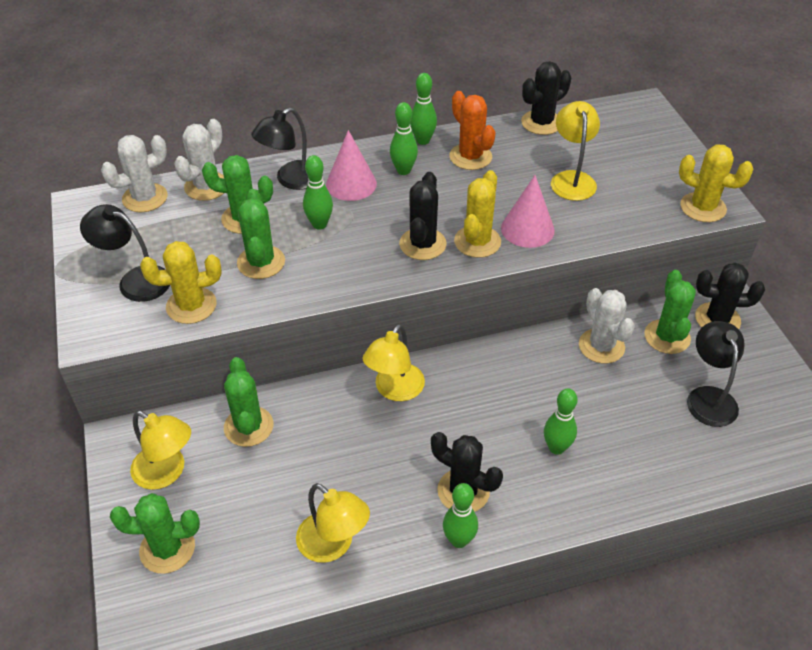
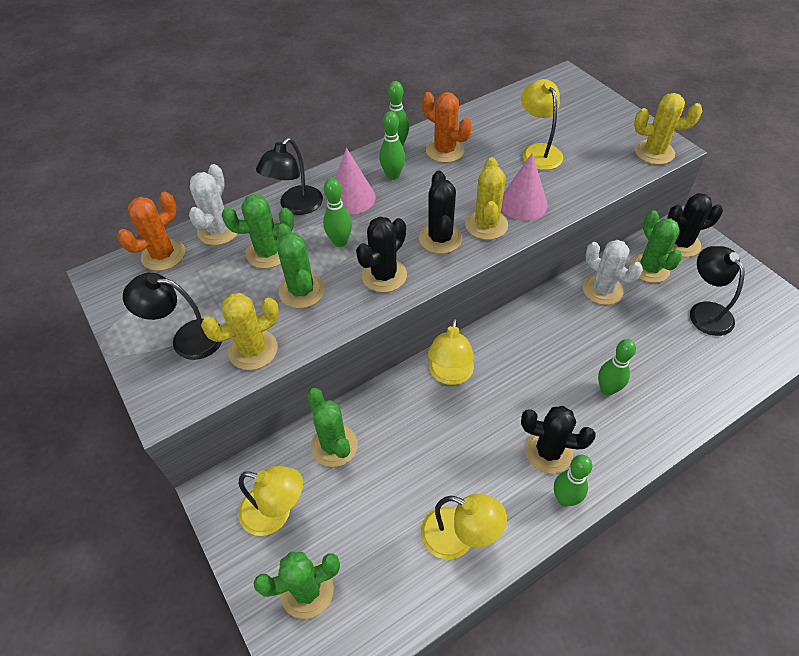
camera: 15 degrees left, 5 degrees up
(145, 198) = (163, 255): white cactus -> orange cactus
(541, 123) = (490, 108): black cactus -> black cactus (384, 275)

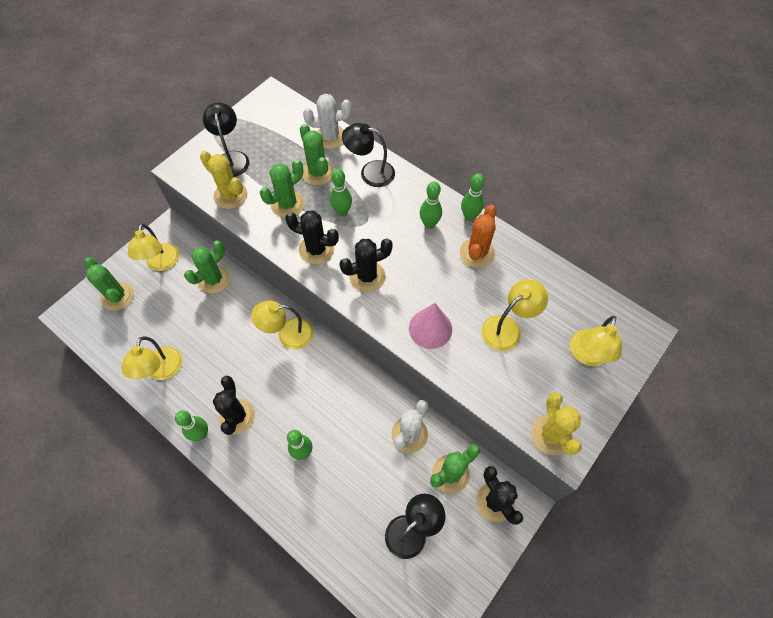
camera: 70 degrees right, 10 degrees up
(163, 255) = (298, 117): orange cactus -> none
(352, 198) = (392, 204): pink cone -> none
(486, 225) = (393, 305): yellow cactus -> none
(580, 112) = (587, 355): none -> yellow lamp

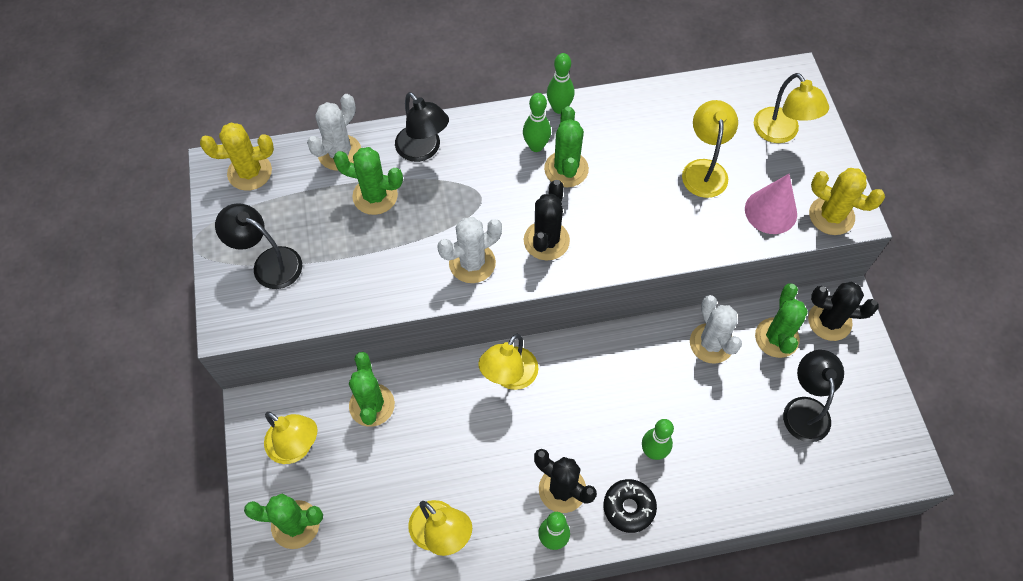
camera: 50 degrees left, 0 degrees up
(230, 195) = (320, 297): yellow cactus -> yellow cactus (249, 172)
(253, 464) = (629, 507): none -> black donut
(287, 204) = (388, 251): green cactus -> green cactus (566, 169)
(316, 249) = (472, 263): black cactus -> white cactus
(342, 212) = (447, 209): green bowling pin -> none
(370, 172) = (423, 150): black lamp -> black lamp turned 90 degrees counterclockwise
(430, 328) = (651, 229): pink cone -> pink cone (770, 211)
(477, 253) = (605, 133): orange cactus -> none

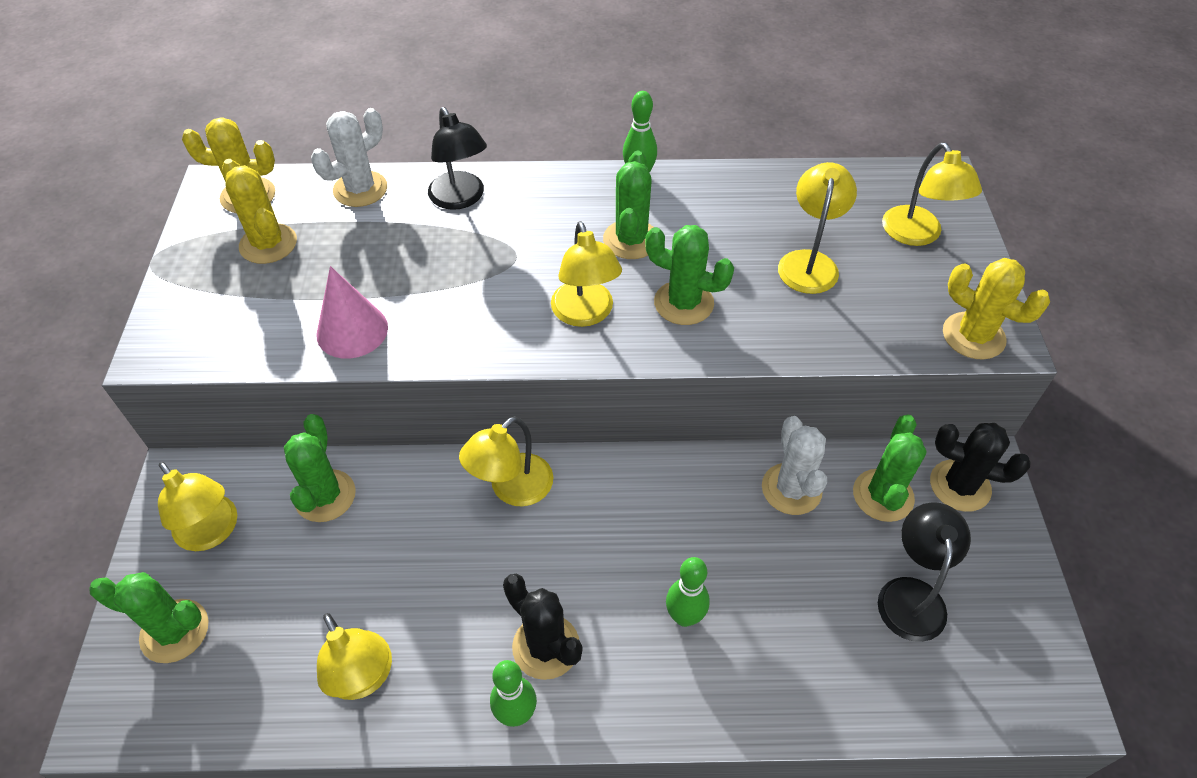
camera: 10 degrees right, 10 degrees down
(268, 263) = (231, 292): black lamp -> none
(282, 215) = (268, 244): none -> yellow cactus
(375, 196) = (386, 238): green cactus -> green cactus (683, 303)
(472, 263) = (483, 326): white cactus -> none
(536, 146) = (599, 211): green bowling pin -> none
(546, 240) = (585, 314): black cactus -> yellow lamp
(629, 507) = (634, 688): black donut -> none
(770, 211) = (890, 320): pink cone -> pink cone (352, 330)

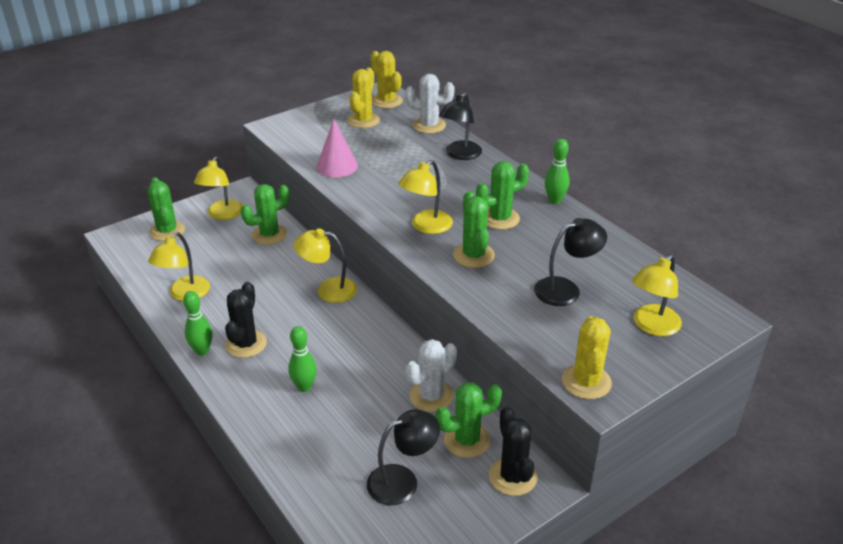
camera: 55 degrees right, 15 degrees down
(809, 262) = (566, 289): yellow lamp -> black lamp

